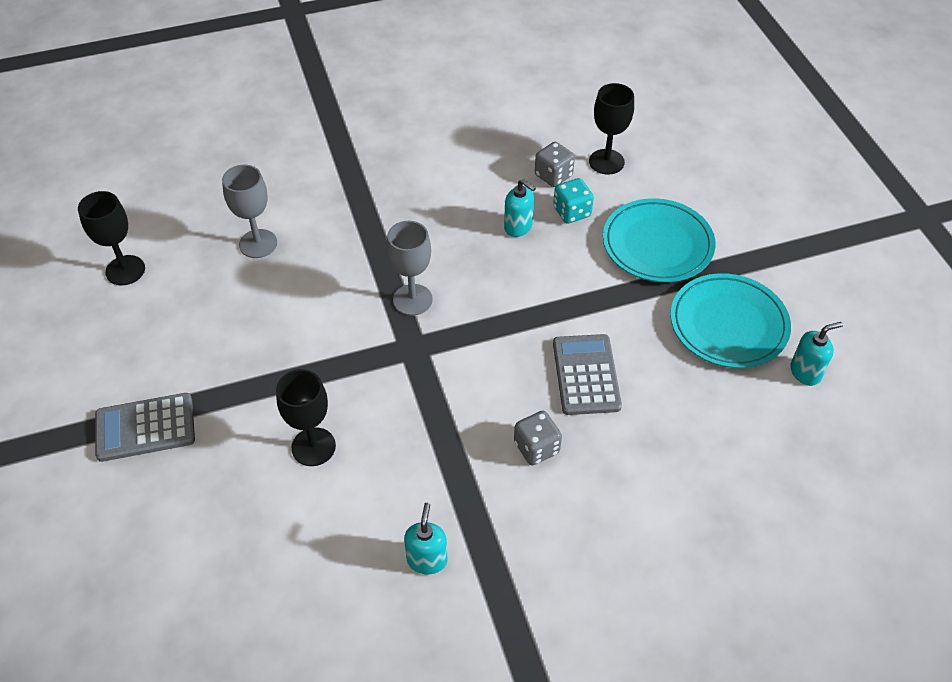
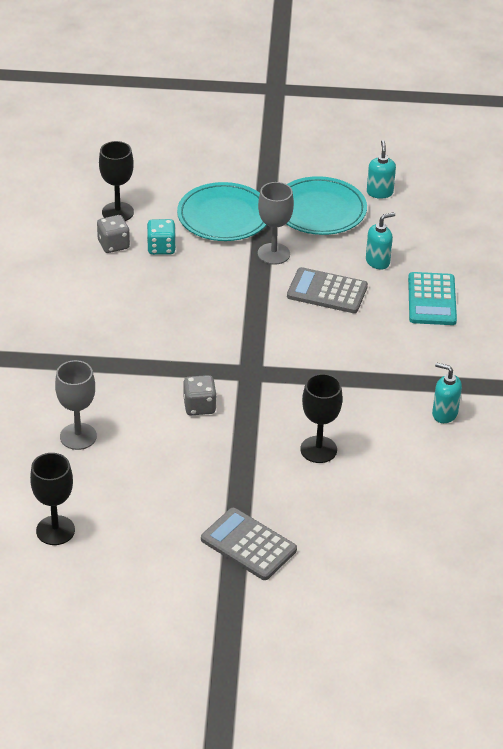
camera: 70 degrees left, 10 degrees down
(145, 428) = (248, 545): grey calculator -> grey calculator turned 120 degrees clockwise
(412, 300) = (201, 359): grey goblet -> grey goblet (273, 254)
(518, 227) = (159, 281): turquoise soap dispenser -> turquoise soap dispenser (378, 261)
(536, 448) = (378, 335): grey dice -> grey dice (199, 406)
(634, 486) = (432, 300): none -> turquoise calculator

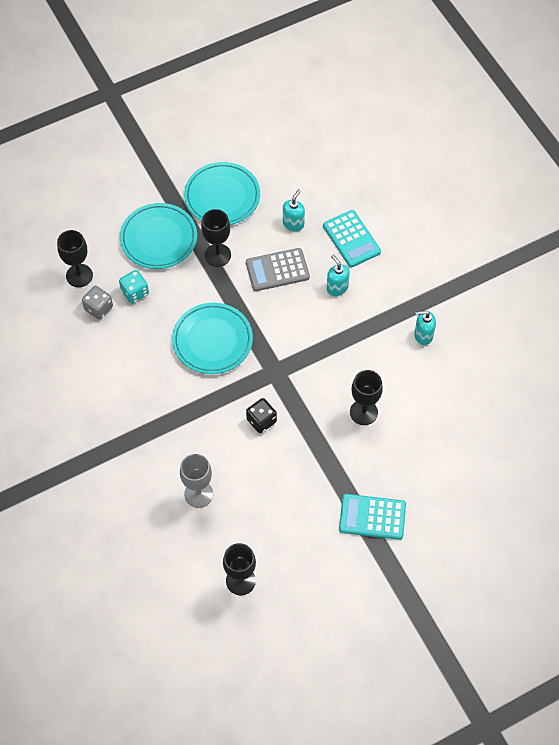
camera: 30 degrees left, 20 degrees up
(199, 406) = (261, 420): grey dice -> black dice
(206, 319) = (212, 340): none -> turquoise plate
(248, 545) = (372, 517): grey calculator -> turquoise calculator
(273, 254) = (217, 255): grey goblet -> black goblet
(379, 192) = (252, 157): turquoise soap dispenser -> turquoise soap dispenser (337, 288)

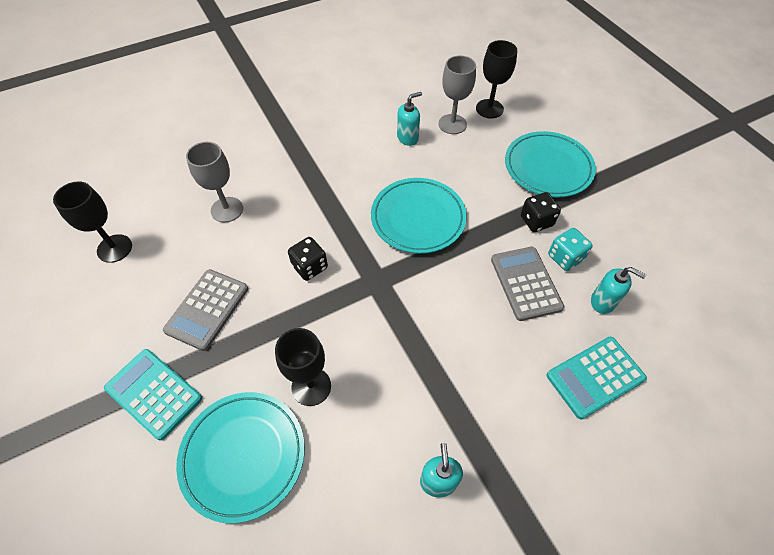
camera: 90 degrees right, 5 degrees down
(98, 308) = (452, 124): grey dice -> grey goblet
(135, 292) = (474, 150): turquoise dice -> turquoise dice (565, 258)
(217, 255) = (536, 221): black goblet -> black dice
(222, 196) = (623, 224): turquoise plate -> turquoise plate (243, 455)
(302, 492) = (207, 309): none -> grey calculator
(337, 288) = (508, 355): turquoise soap dispenser -> turquoise soap dispenser (408, 138)
(372, 517) = (154, 393): turquoise calculator -> turquoise calculator turned 60 degrees counterclockwise

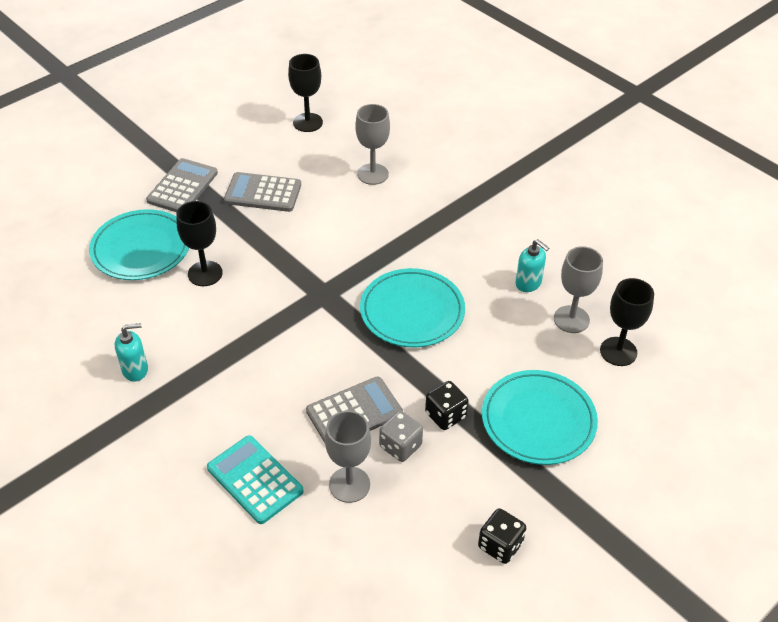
camera: 75 degrees right, 10 degrees down
(154, 393) = (182, 187): turquoise calculator -> grey calculator
(310, 267) = (325, 244): black dice -> black dice (500, 545)
(565, 258) = (400, 446): turquoise dice -> grey dice
(603, 302) = (349, 484): turquoise soap dispenser -> grey goblet

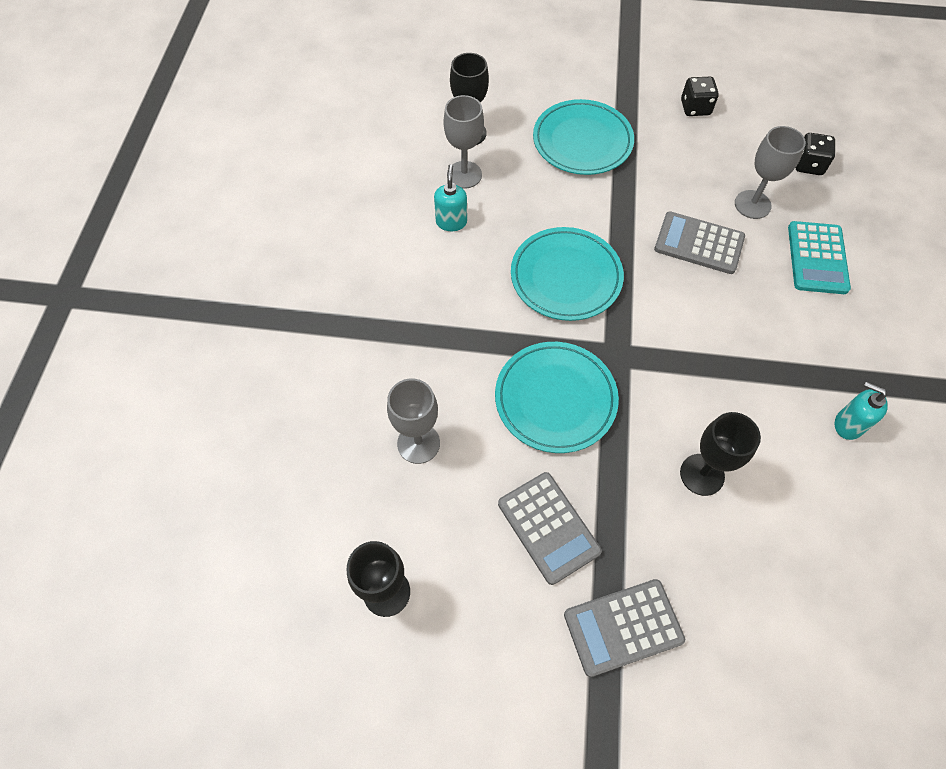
camera: 130 degrees left, 15 degrees up
(141, 249) = (742, 570): turquoise plate -> turquoise plate (555, 399)
(400, 446) = (691, 198): grey dice -> none
(445, 415) = (637, 191): black dice -> black dice (808, 165)

